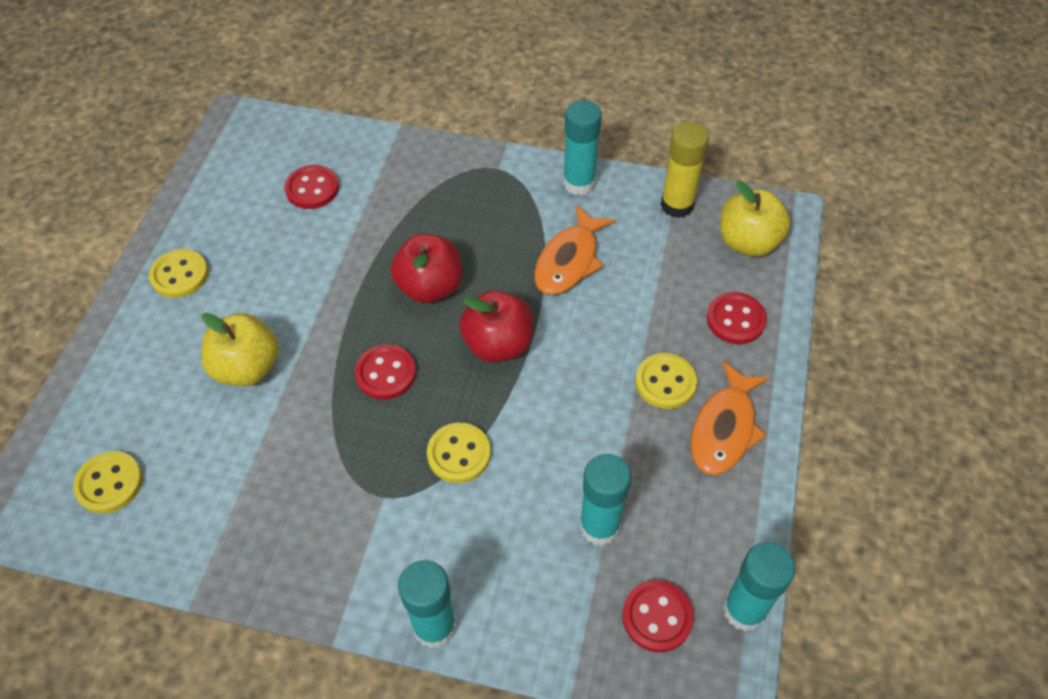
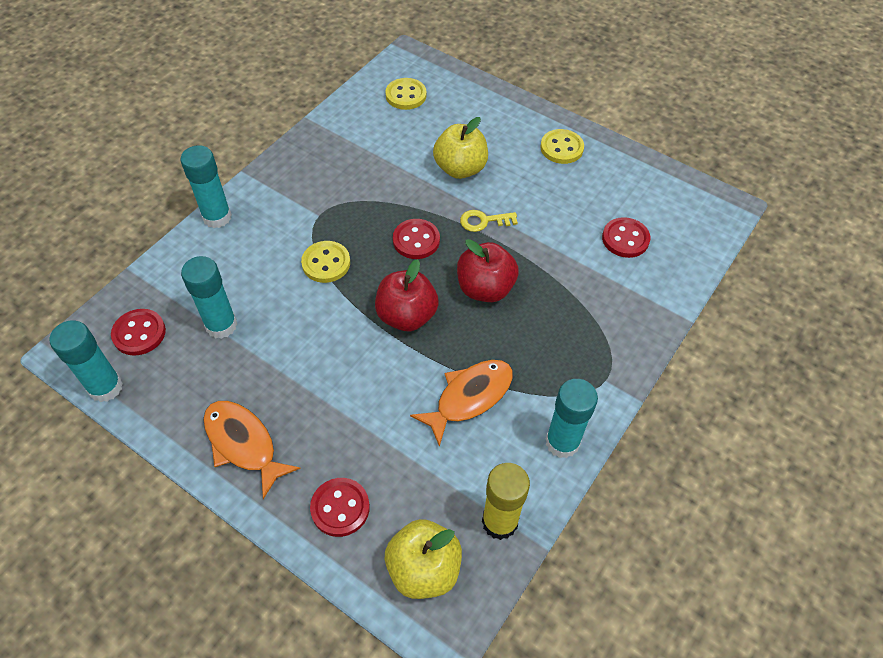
camera: 110 degrees right, 0 degrees up
(330, 317) = (484, 221): none -> yellow key
(569, 260) = (469, 397): orange fish -> orange fish turned 90 degrees clockwise
(665, 382) = (309, 419): yellow button -> none

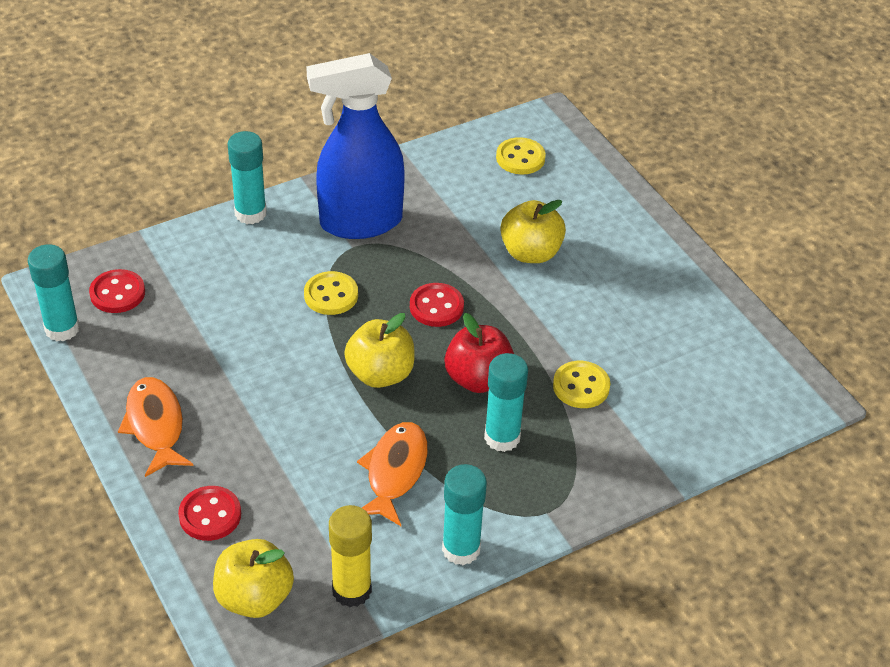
camera: 25 degrees right, 10 degrees down
(221, 325) = (196, 314): turquoise glue stick -> turquoise glue stick (502, 437)
(312, 192) = (359, 222): none -> blue spray bottle
(406, 316) = (380, 374): red apple -> yellow apple
(469, 397) = (395, 472): orange fish -> orange fish turned 60 degrees counterclockwise
(484, 221) = (521, 314): yellow key -> none
(561, 148) = (660, 270): yellow button -> yellow button (581, 386)
(625, 239) = (666, 388): red button -> none

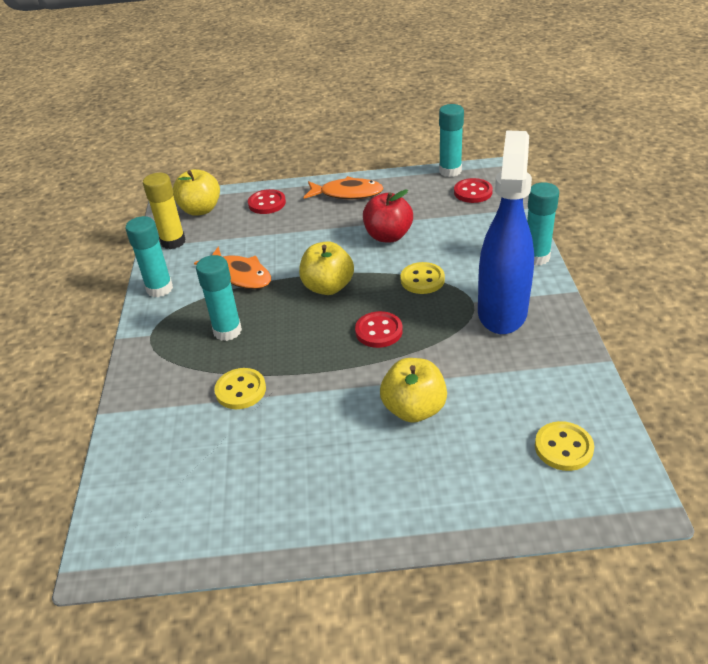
camera: 120 degrees right, 5 degrees down
(478, 379) = (289, 334): red apple -> red apple (388, 236)

